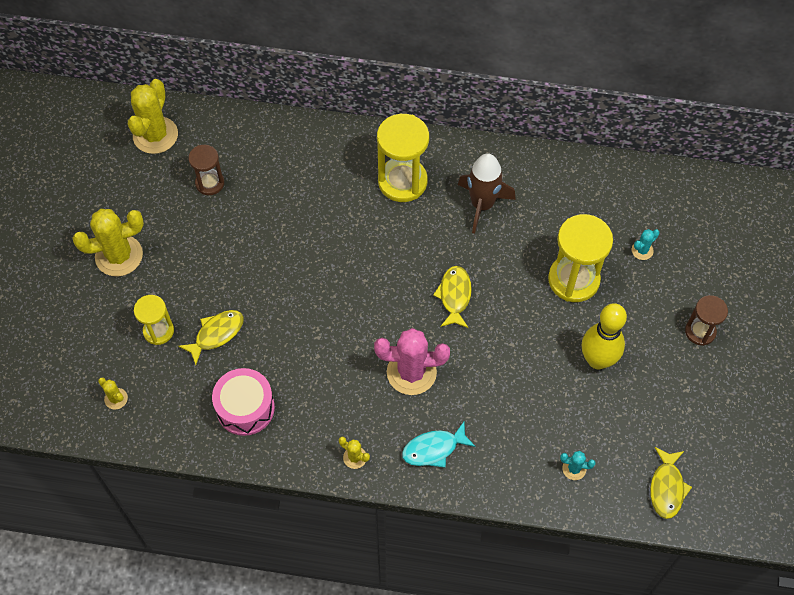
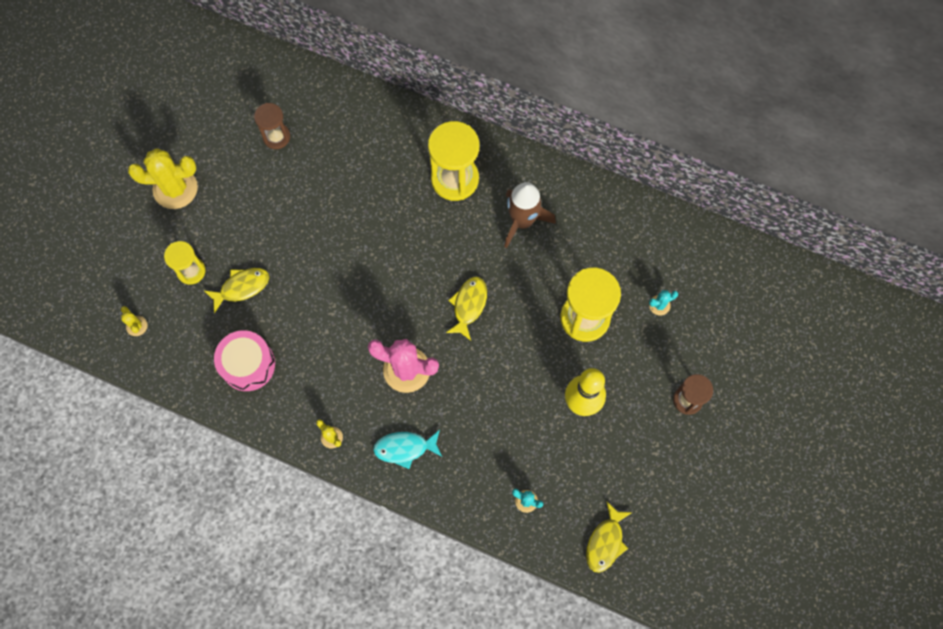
camera: 15 degrees right, 10 degrees up
(155, 135) = (240, 76): yellow cactus -> none

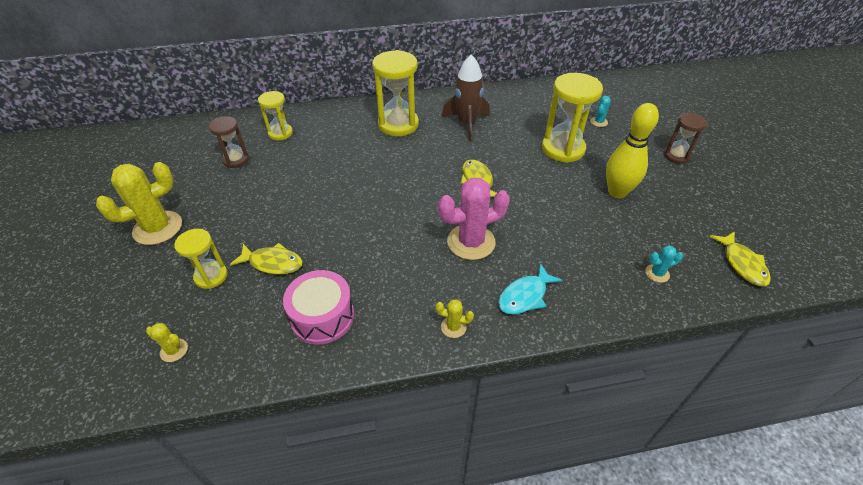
camera: 35 degrees left, 25 degrees down
(241, 287) = (272, 263): yellow fish -> yellow fish turned 75 degrees clockwise
(336, 121) = (280, 133): none -> yellow hourglass

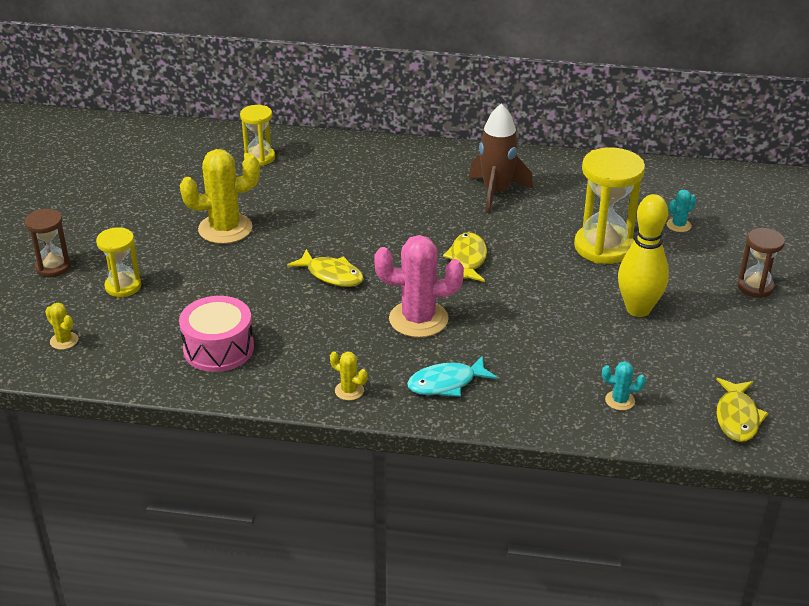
camera: 20 degrees right, 10 degrees down
(158, 228) = (86, 229): yellow cactus -> yellow cactus (225, 229)
(235, 160) = (195, 177): brown hourglass -> brown hourglass (53, 267)
(272, 263) = (190, 289): yellow fish -> yellow fish (331, 275)
(398, 124) = (408, 176): yellow hourglass -> none

